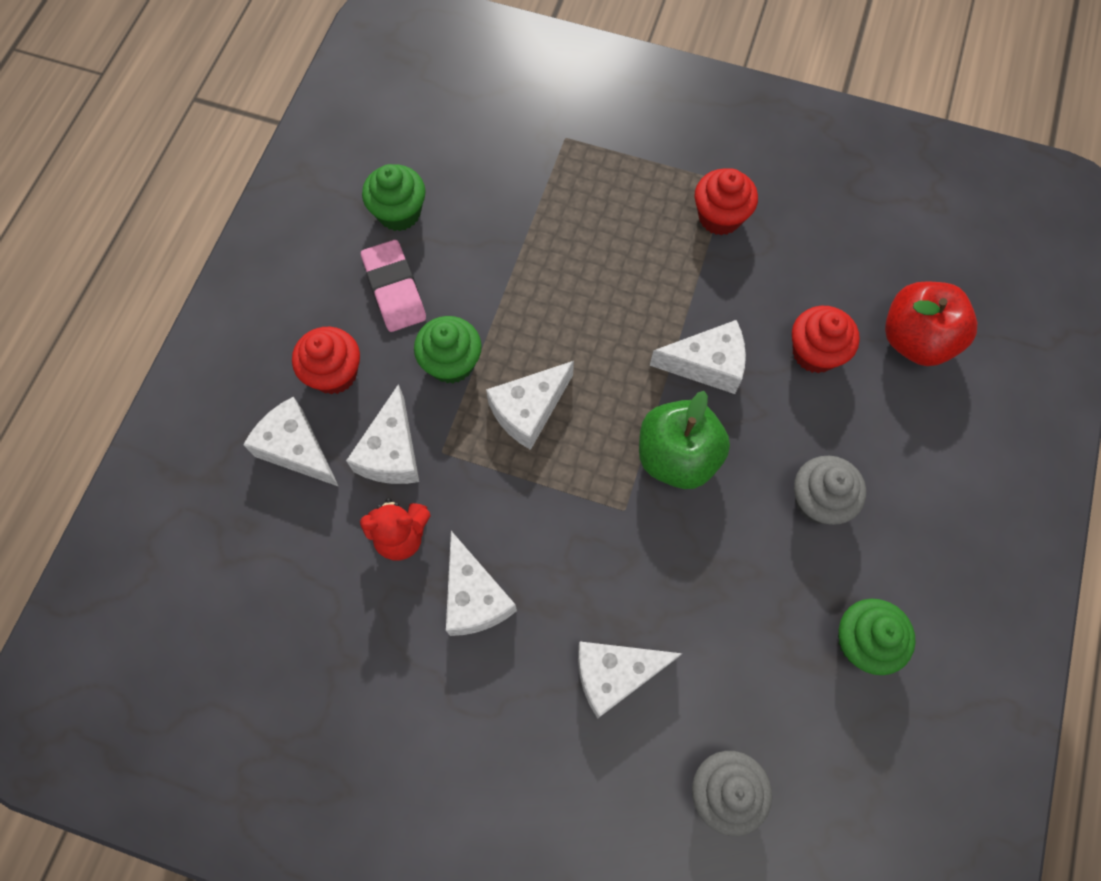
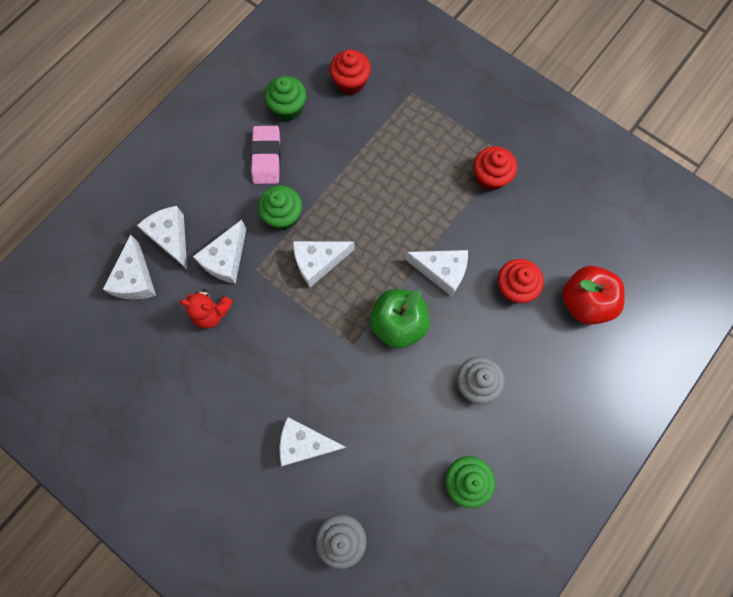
camera: 20 degrees right, 5 degrees up
(334, 373) = (210, 198): red cupcake -> red cupcake (350, 83)
(474, 597) = (241, 366): white cheese -> white cheese (135, 279)

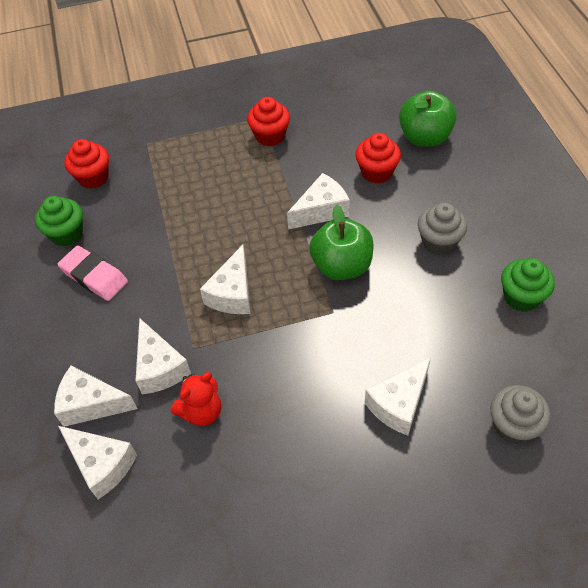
camera: 50 degrees left, 20 degrees down
(283, 216) = (163, 295): green cupcake -> none
(584, 302) = (424, 137): red apple -> green apple

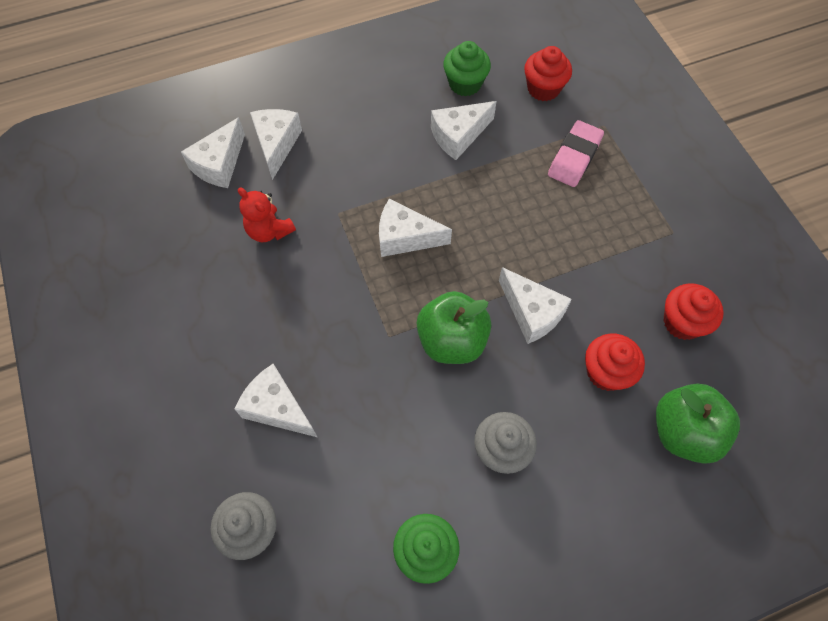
camera: 80 degrees right, 10 degrees up
(94, 276) = (415, 117): pink eraser -> pink eraser (574, 157)
(160, 367) = (315, 189): white cheese -> white cheese (458, 136)
(270, 136) = (643, 246): red cupcake -> red cupcake (682, 322)

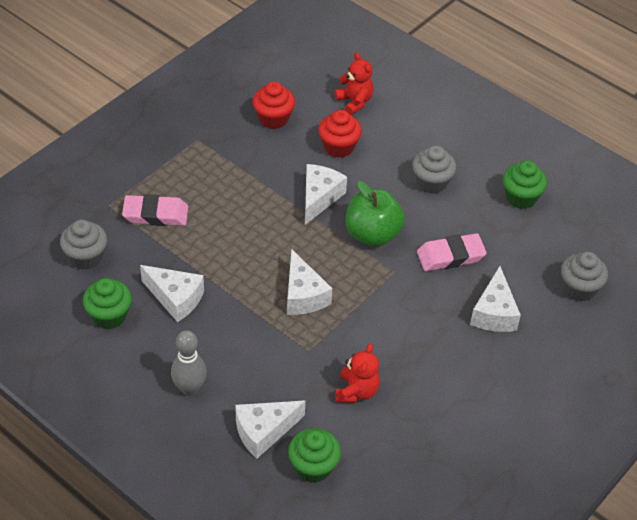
camera: 120 degrees left, 15 degrees down
(219, 164) = (313, 467): white cheese -> green cupcake
(354, 111) = (190, 388): none -> grey bowling pin
(379, 407) = (450, 256): none -> pink eraser
(543, 89) = (86, 257): red cupcake -> grey cupcake
(683, 432) = (354, 102): green apple -> red teddy bear

